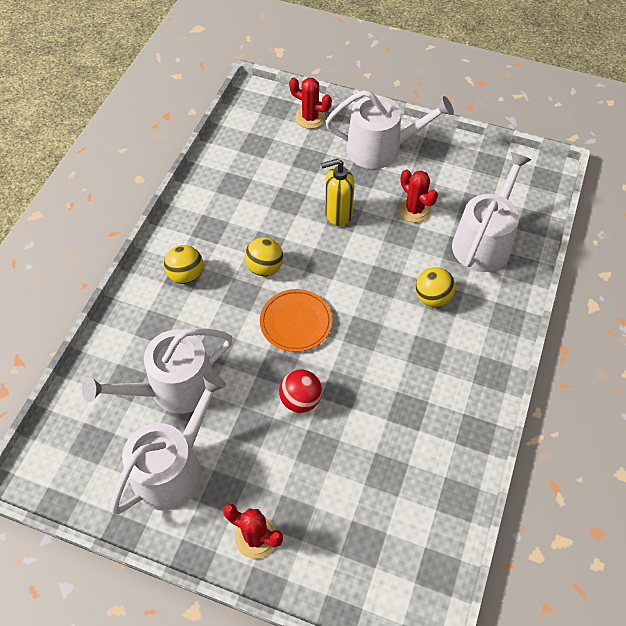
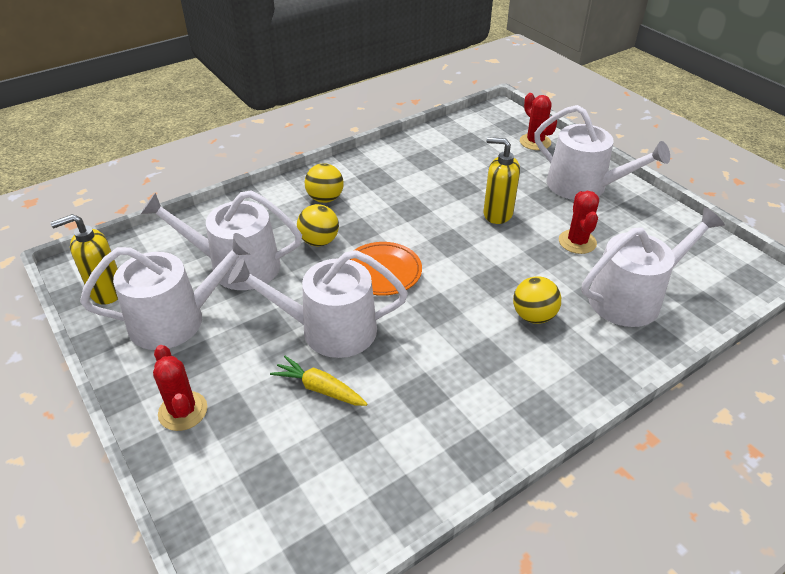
camera: 35 degrees right, 15 degrees down
(85, 481) = (106, 292): none -> yellow soap dispenser
(264, 267) = (394, 222): yellow ball -> yellow ball (319, 241)
(300, 400) = (329, 329): red ball -> white watering can
(336, 453) = (319, 388): none -> yellow carrot

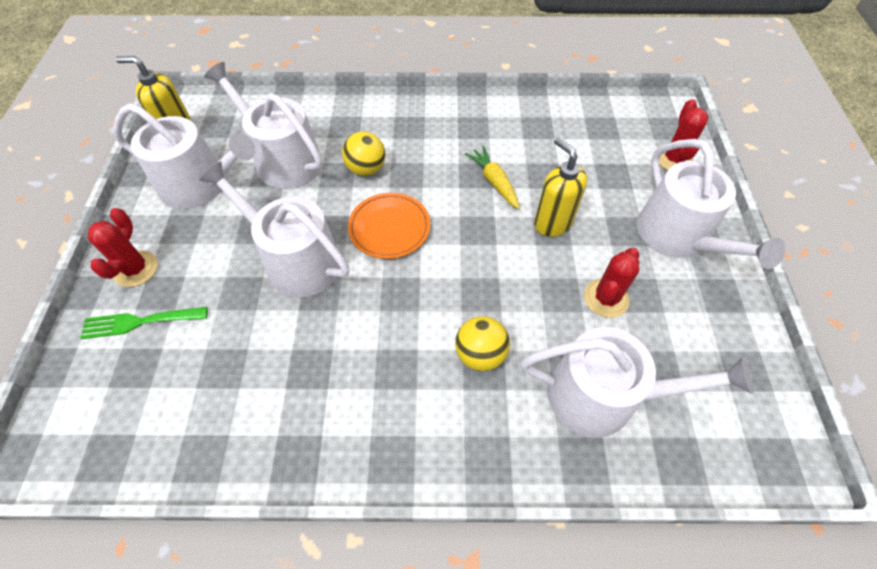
camera: 35 degrees right, 15 degrees up
(233, 446) = (139, 322): none -> green fork
(319, 388) = (239, 311): yellow carrot -> yellow carrot (494, 181)
(325, 198) = (410, 128): yellow ball -> none

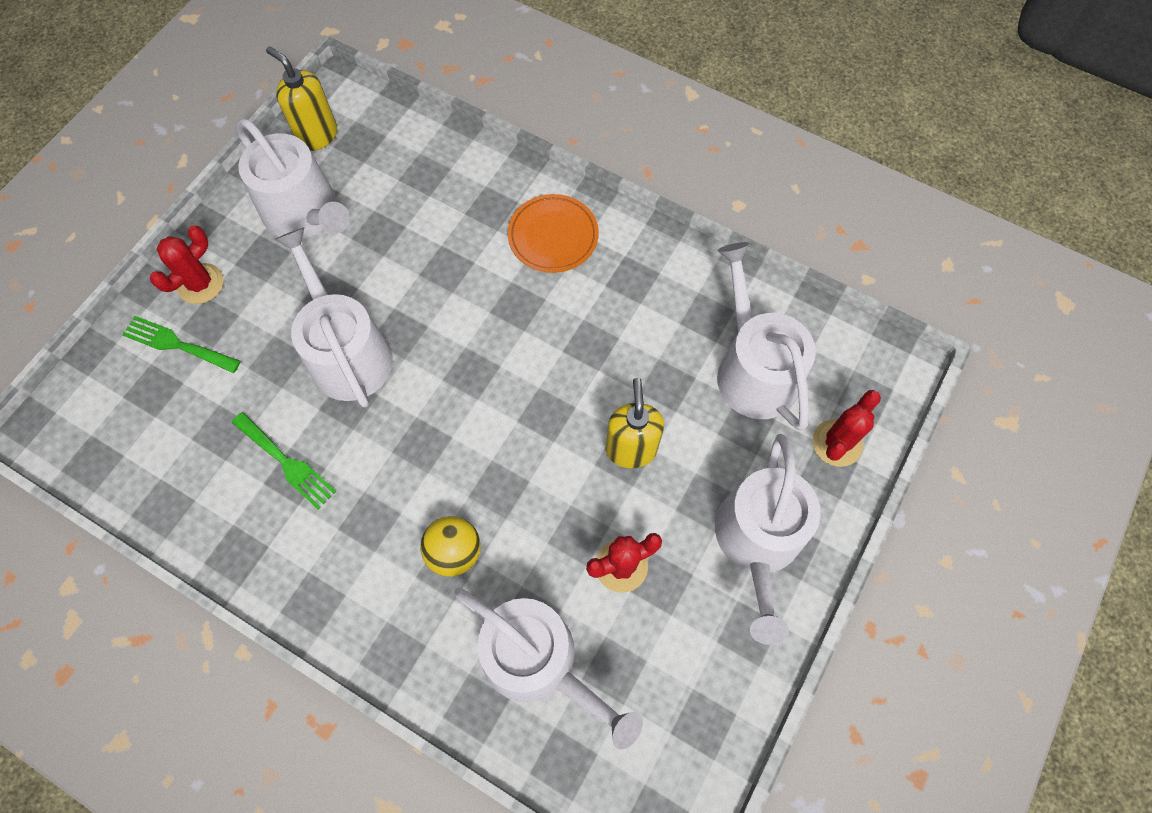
camera: 30 degrees right, 10 degrees up
(283, 160) = (402, 221): white watering can -> white watering can (753, 369)
(296, 362) = (286, 463): none -> green fork
(366, 169) = (479, 276): yellow ball -> none
(389, 228) = (458, 363): orange plate -> orange plate (553, 236)
(494, 181) = (605, 364): yellow carrot -> none

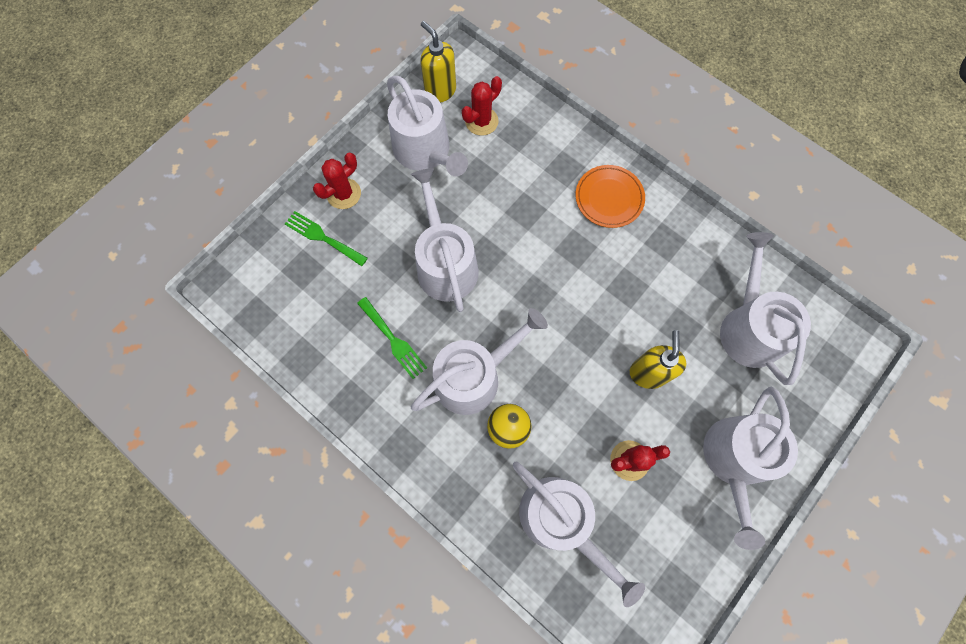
camera: 10 degrees right, 5 degrees up
(401, 492) = (474, 376): none -> white watering can
(837, 443) = (805, 395): red cactus -> red cactus (481, 121)

